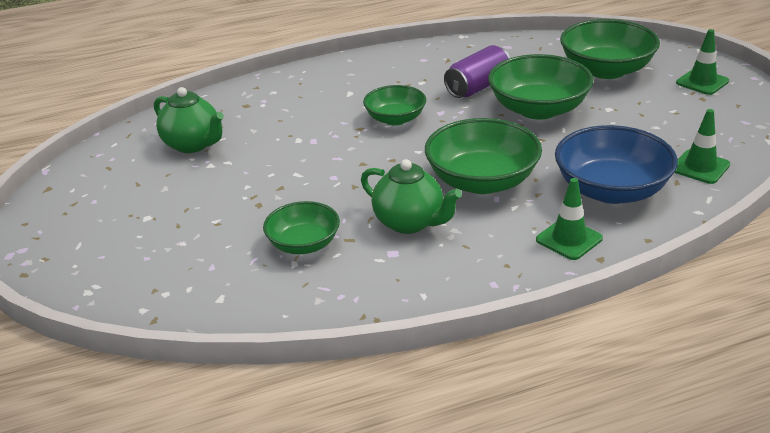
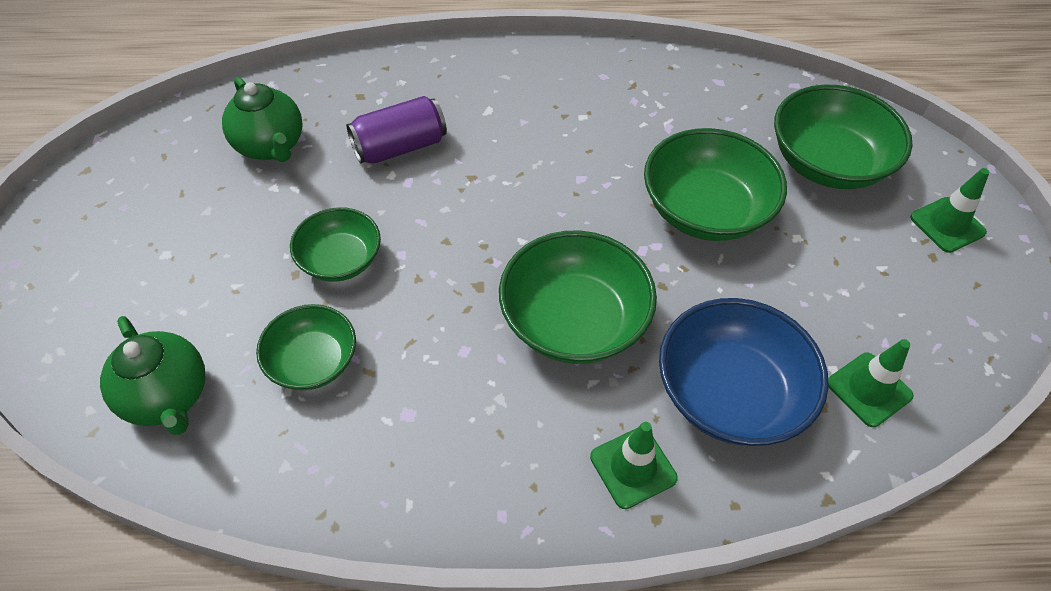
camera: 15 degrees right, 20 degrees up
(395, 119) = (521, 173): green bowl -> green bowl (340, 260)
(410, 222) = (452, 367): green teapot -> green teapot (168, 397)
(478, 87) = (647, 146): purple can -> purple can (400, 147)

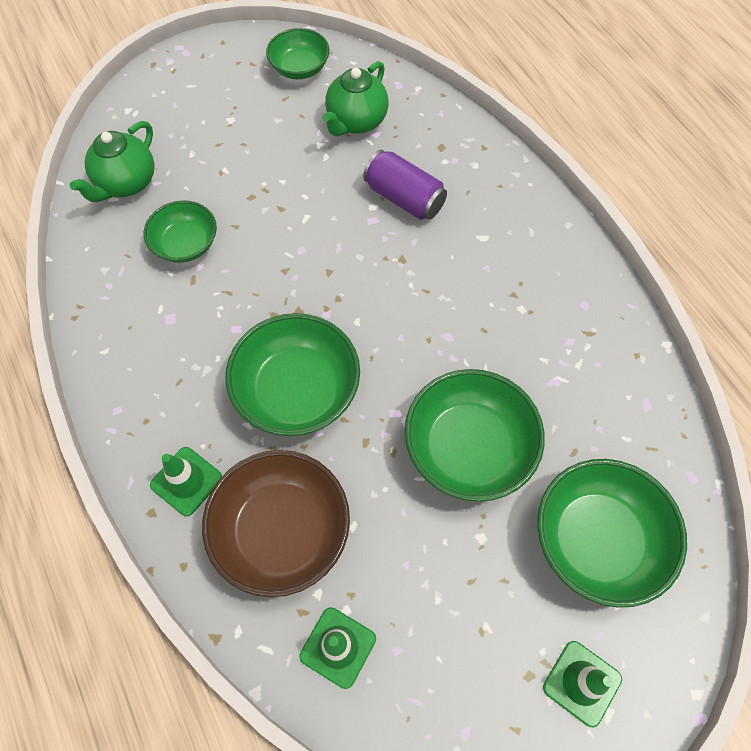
camera: 65 degrees right, 10 degrees up
(340, 260) = (276, 216): green bowl -> green bowl (300, 68)
(730, 394) = (282, 531): blue bowl -> brown bowl

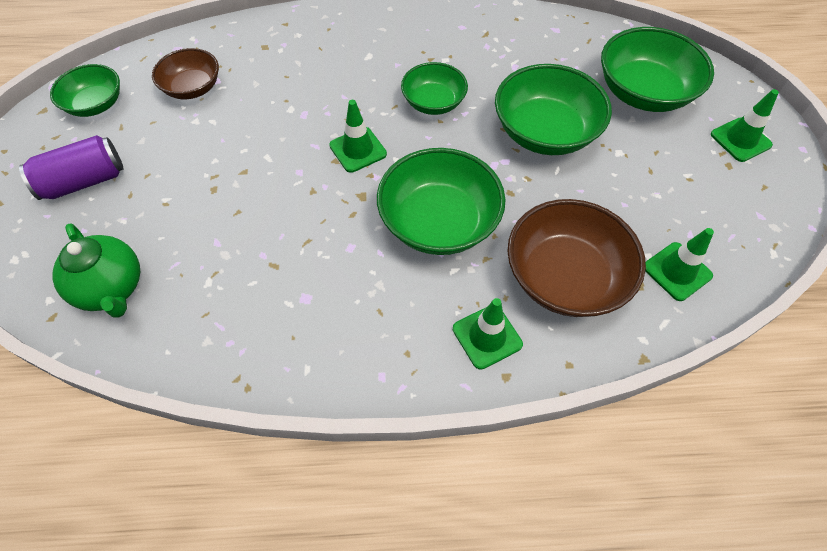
camera: 65 degrees left, 5 degrees down
(186, 244) = (228, 258): green bowl -> green bowl (433, 102)
(351, 284) = (358, 150): none -> green traffic cone
(356, 121) = (192, 88): green teapot -> brown bowl
(404, 198) = (297, 86): purple can -> purple can (84, 181)

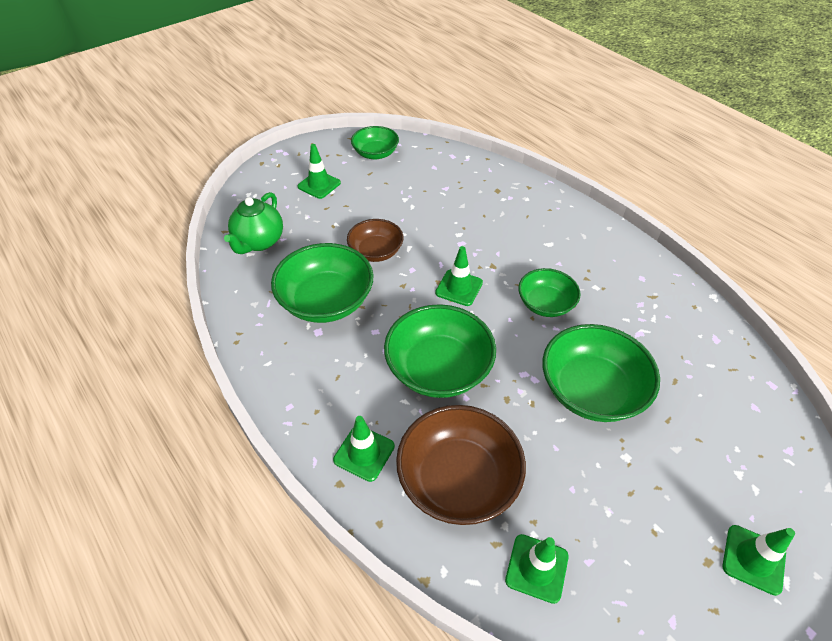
camera: 55 degrees right, 10 degrees down
(84, 181) = (319, 185): purple can -> green traffic cone
(192, 88) = (428, 182): brown bowl -> brown bowl (376, 251)
(643, 92) = (719, 443): green bowl -> green bowl (326, 301)

